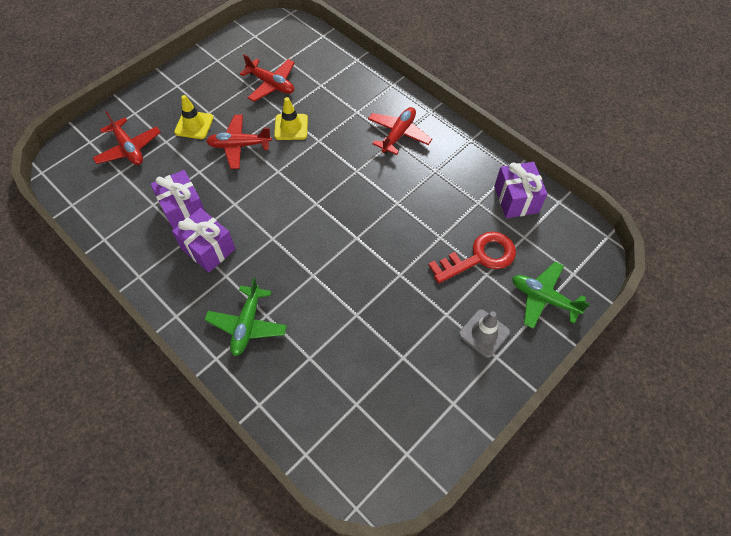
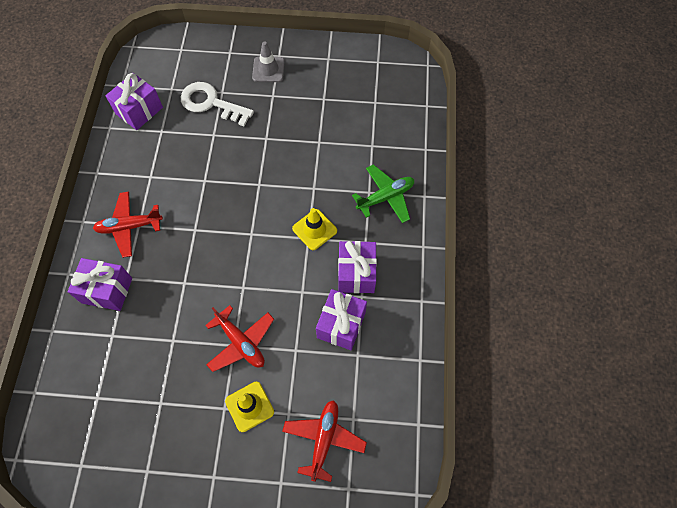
camera: 130 degrees left, 5 degrees up
(271, 84) = (143, 382): red plane -> none
(291, 127) = (185, 317): yellow traffic cone -> yellow traffic cone (314, 229)
(357, 98) = (107, 290): none -> purple gift
(479, 257) = (211, 103): red key -> white key
(543, 298) = (214, 54): green plane -> none

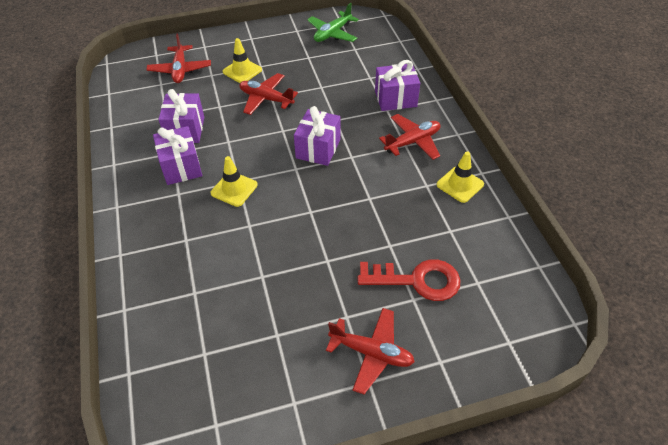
camera: 160 degrees right, 15 degrees down
(123, 167) = (460, 184): none -> yellow traffic cone
(139, 111) = (492, 244): purple gift -> purple gift (318, 149)
(211, 103) = (417, 280): white key -> red key
(268, 69) = (371, 353): grey traffic cone -> red plane
(385, 197) = (165, 240): green plane -> green plane (332, 33)

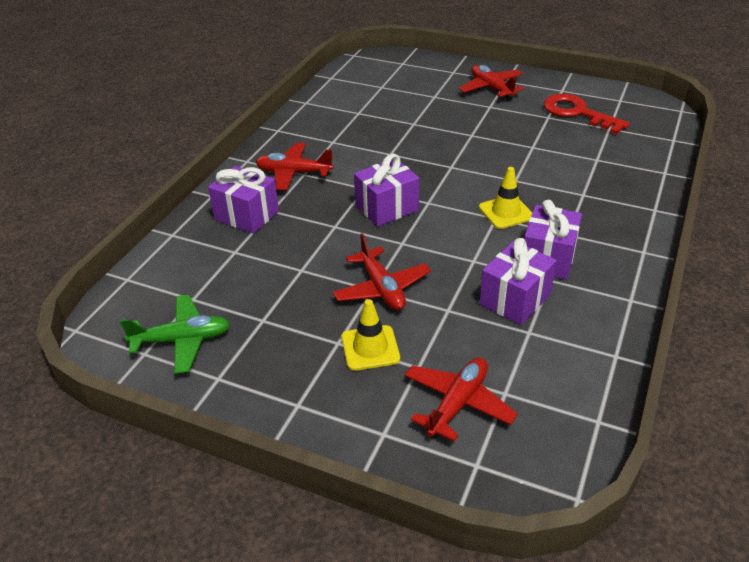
camera: 140 degrees left, 10 degrees down
(417, 280) = (419, 102): red key -> red key (577, 113)
(460, 184) = (307, 131): yellow traffic cone -> none

